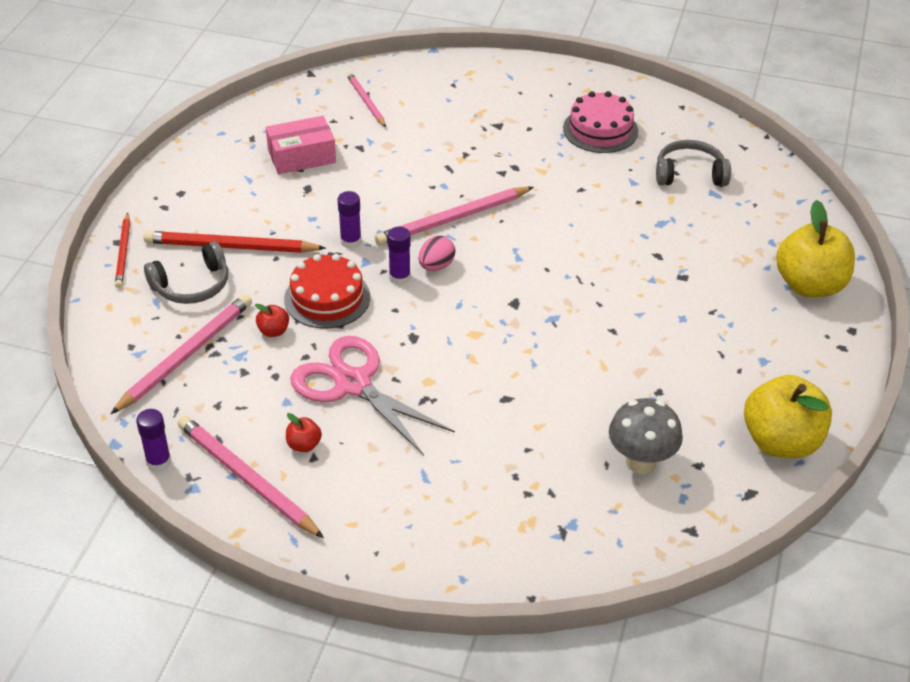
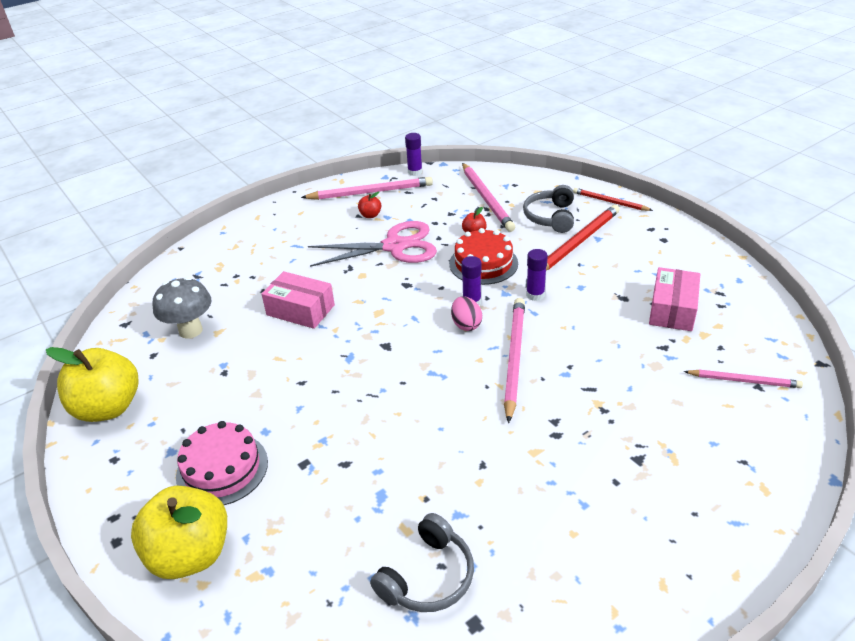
camera: 130 degrees right, 5 degrees down
(527, 394) = (300, 310): none -> pink box
(600, 130) = (569, 545): pink cake -> pink cake (222, 469)

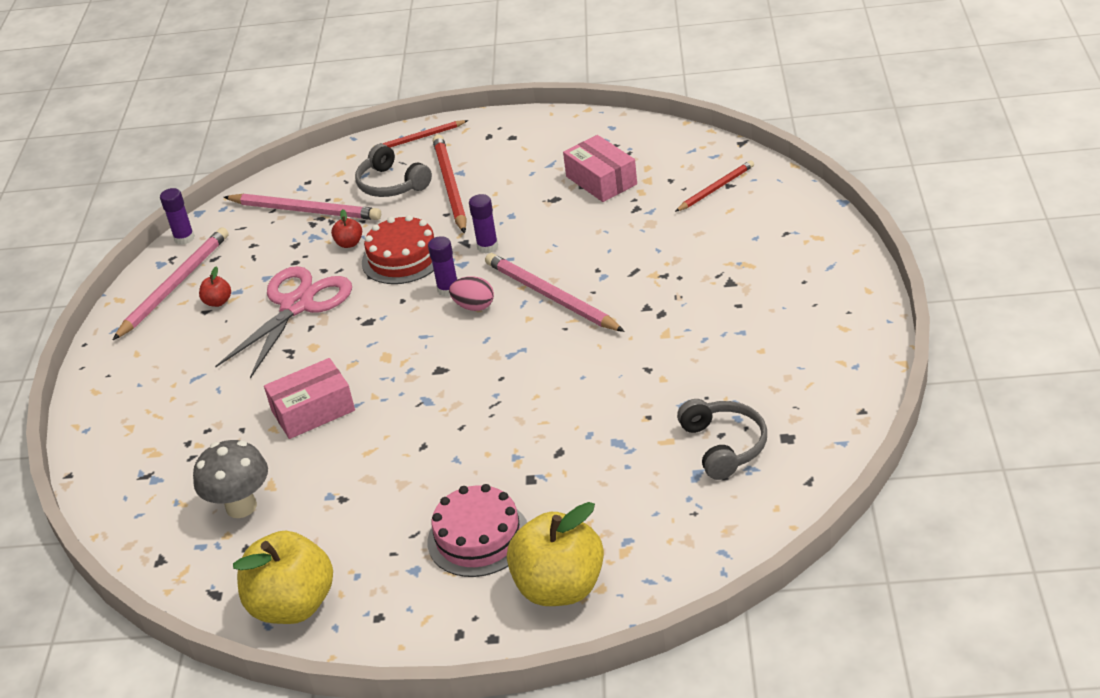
camera: 50 degrees left, 0 degrees up
(744, 380) = (716, 188): pink pencil -> red pencil

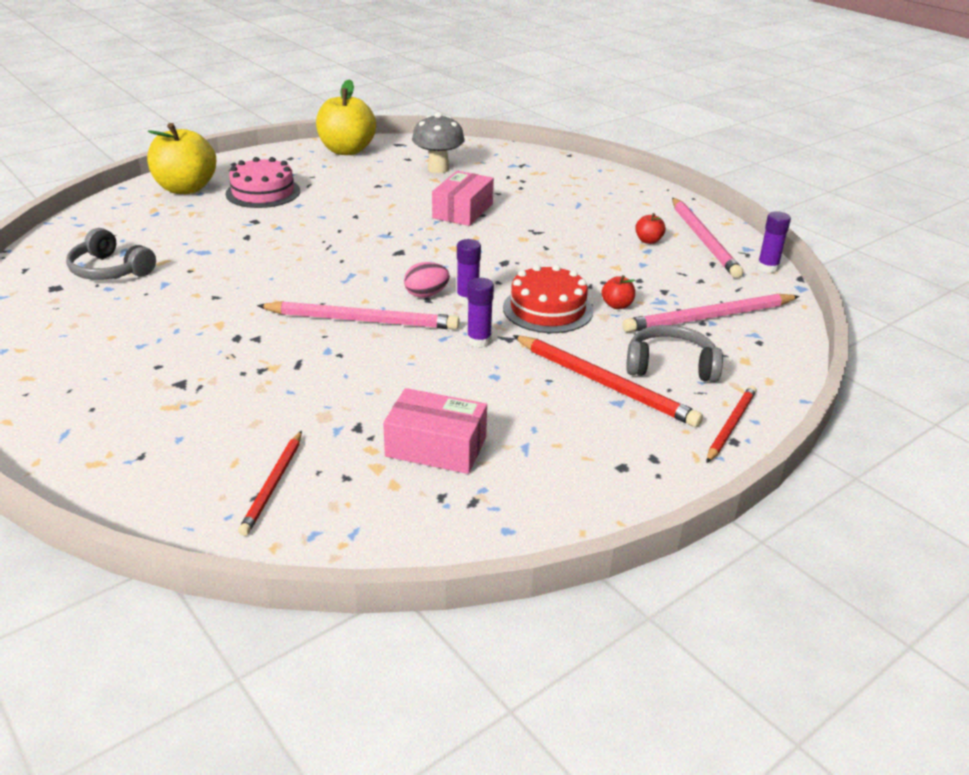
camera: 135 degrees right, 5 degrees down
(297, 305) = (581, 255): pink scissors -> none

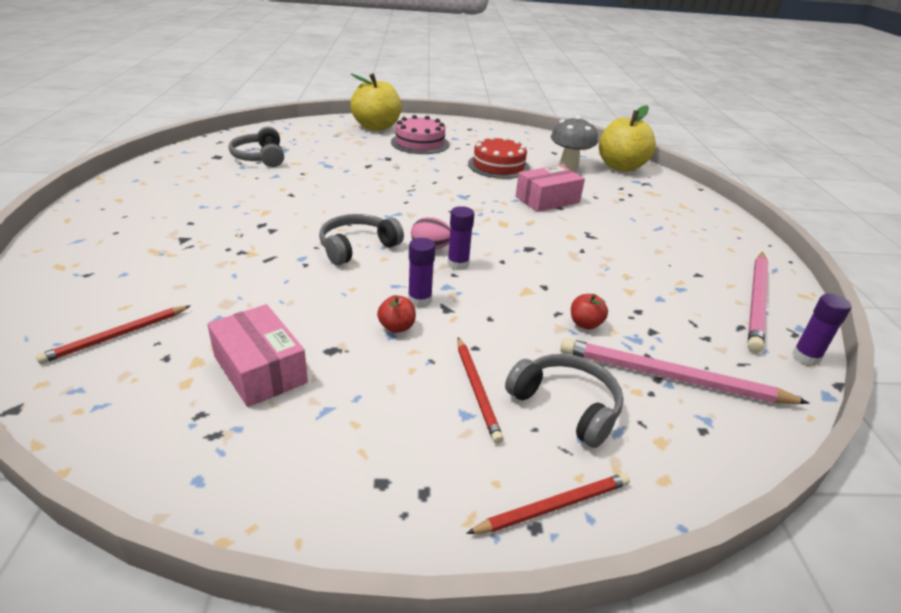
camera: 35 degrees right, 0 degrees up
(347, 150) = (516, 135): yellow apple -> yellow apple (620, 167)
(362, 320) = (357, 247): pink pencil -> grey headphones
(547, 309) = (514, 300): red cake -> red cake (498, 166)
(605, 383) = (477, 390): red pencil -> red pencil, size x0.60
(648, 241) = (692, 281): red apple -> red apple (396, 327)

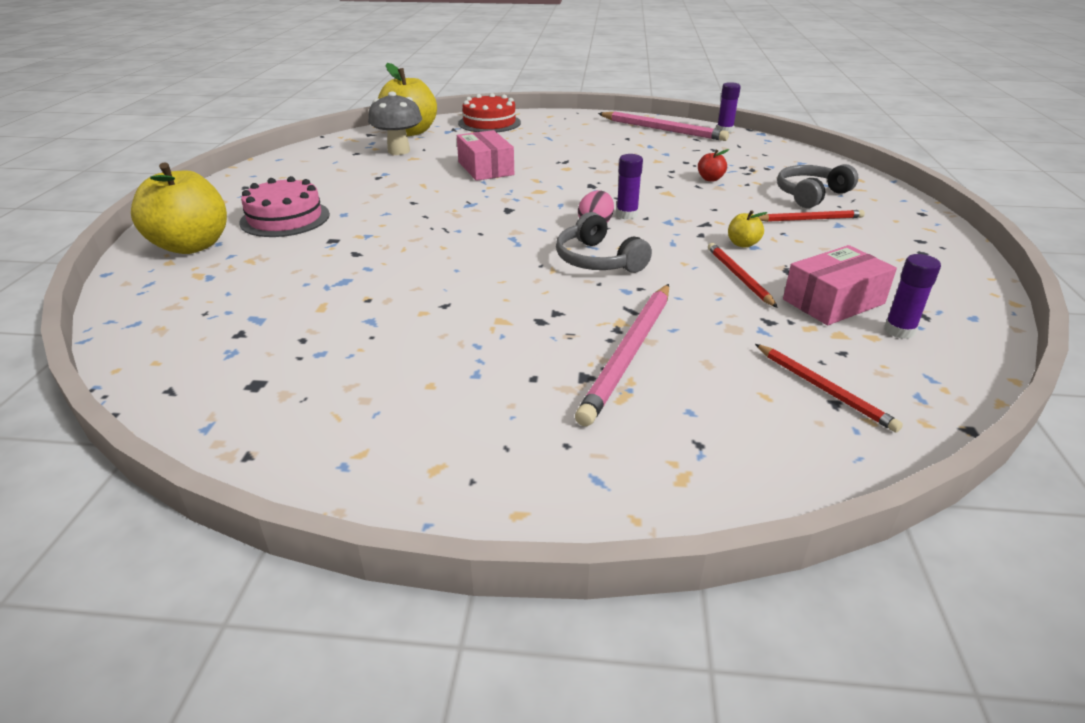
camera: 80 degrees left, 0 degrees up
(260, 157) = (282, 339): grey headphones -> none
(396, 327) = (742, 244): red apple -> yellow apple
(419, 300) = (696, 233): purple glue stick -> purple glue stick (899, 331)
(498, 166) = (387, 181): red cake -> red cake (489, 123)
(553, 506) = (902, 207): red pencil -> red pencil (738, 277)
(671, 377) = (764, 164): pink pencil -> pink pencil (629, 353)

